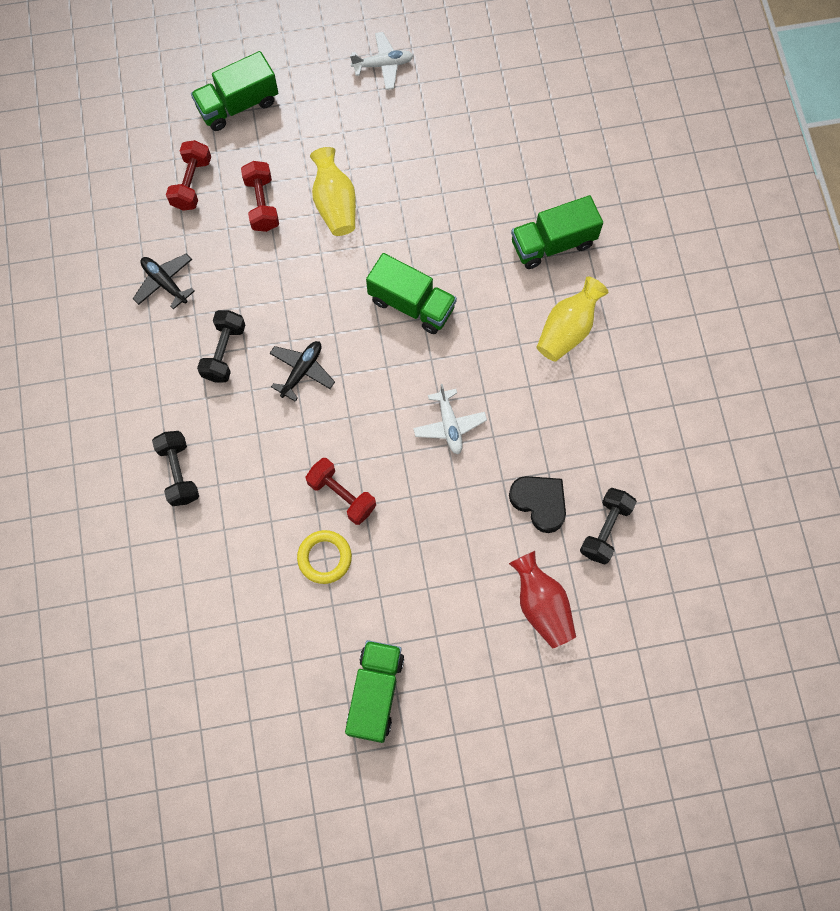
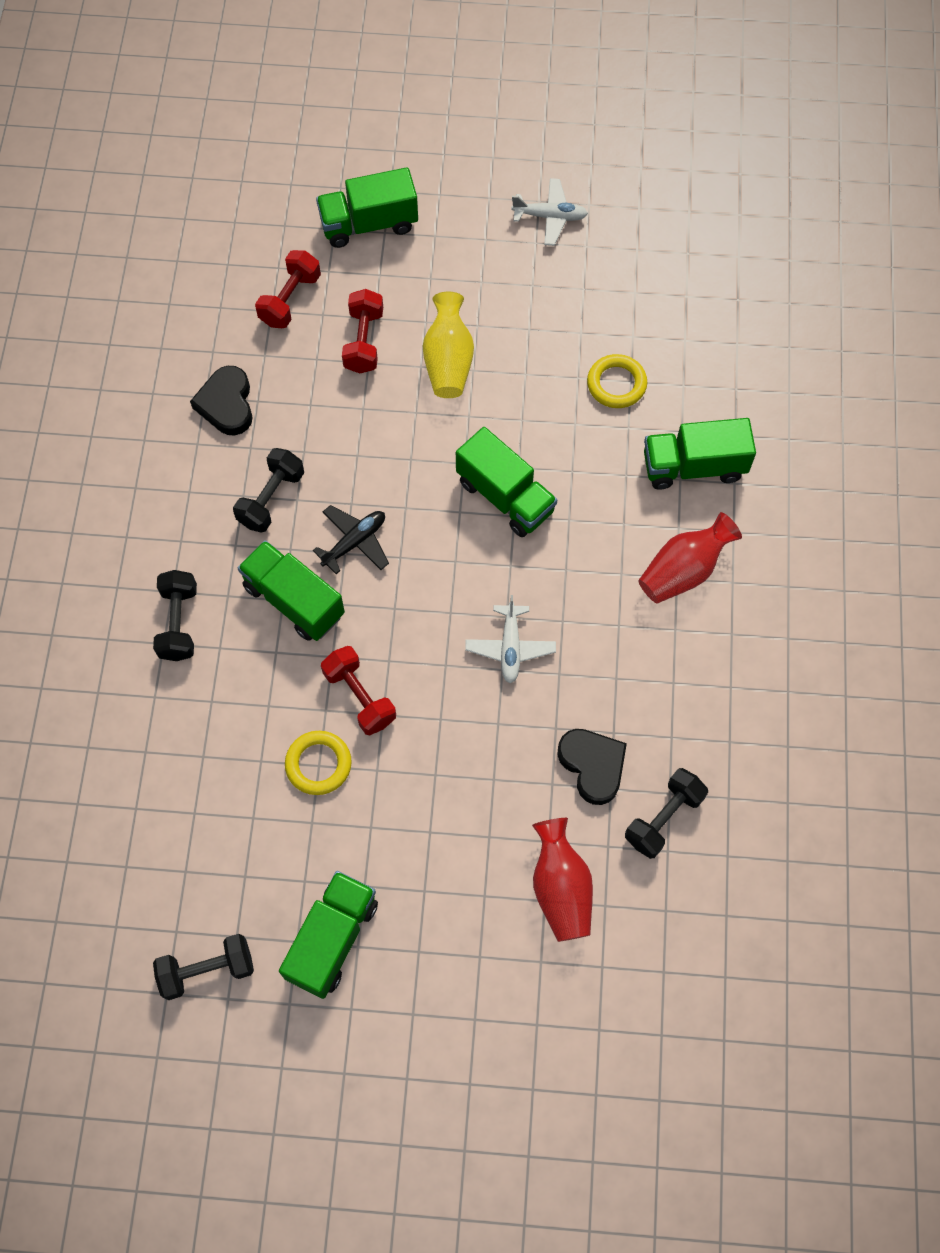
camera: 15 degrees right, 5 degrees down
(165, 283) = (226, 404): black plane -> black heart
(267, 431) = (294, 600): none -> green truck
(284, 744) = (207, 970): none -> black dumbbell
(474, 191) = (616, 384): none -> yellow ring
(567, 329) = (683, 571): yellow vase -> red vase

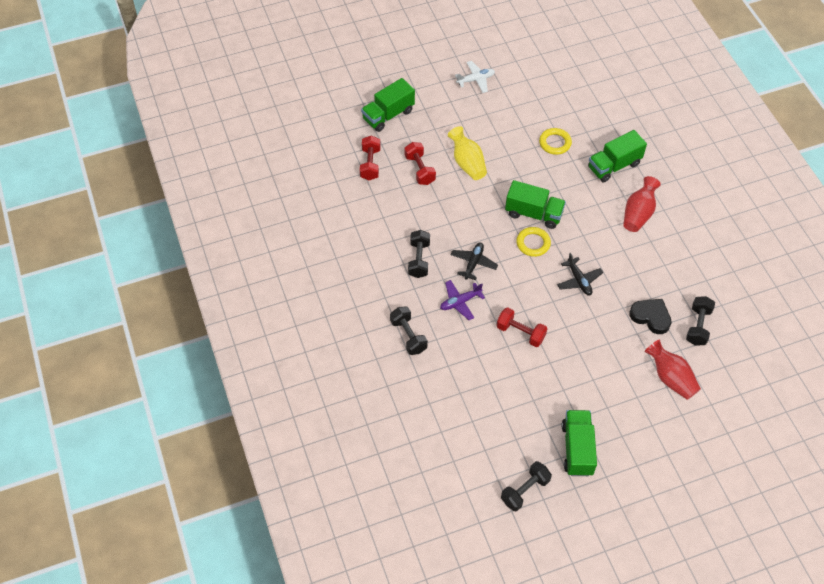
camera: 25 degrees left, 10 degrees down
(226, 404) = (368, 224): black heart -> none
(294, 600) = (460, 302): green truck -> purple plane
(318, 764) = (520, 372): yellow ring -> yellow ring (533, 243)
(510, 647) = (579, 280): white plane -> black plane

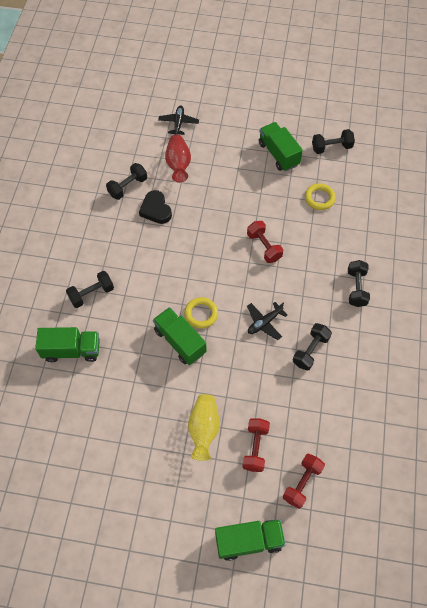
camera: 150 degrees left, 5 degrees up
(460, 302) = (297, 295): purple plane -> none
(475, 80) = (124, 536): white plane -> none
(555, 143) = (104, 405): yellow ring -> yellow ring (319, 198)
(577, 449) = (278, 154): green truck -> green truck turned 120 degrees clockwise
(579, 280) = (187, 264): black plane -> black plane (178, 123)
(638, 213) = (91, 294): red vase -> black dumbbell

